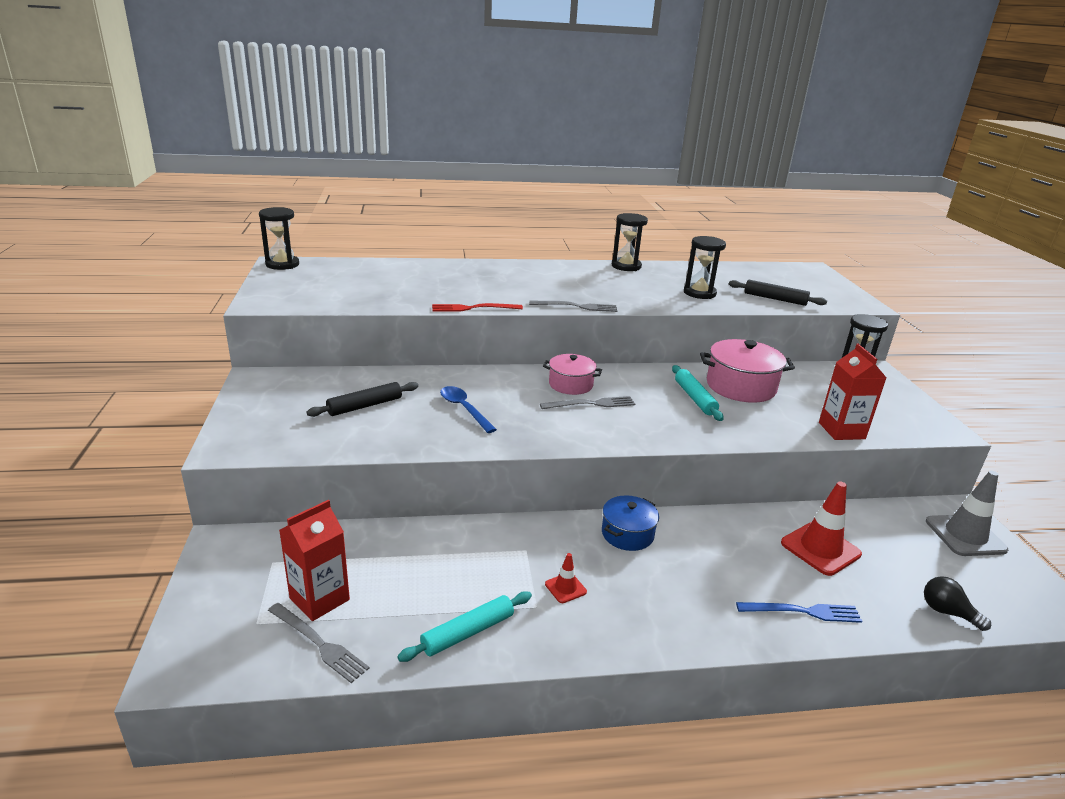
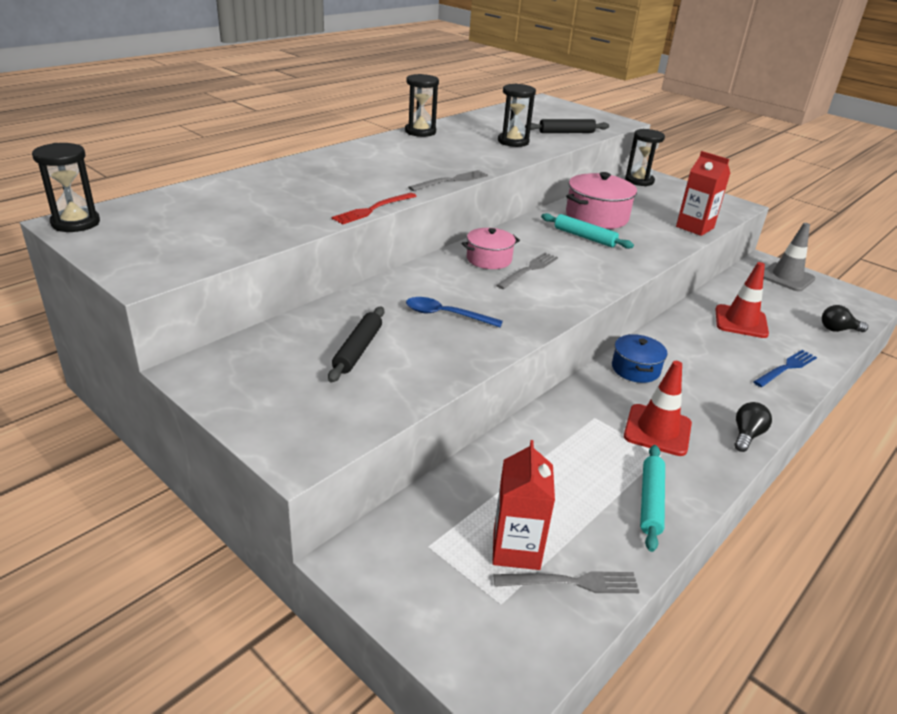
camera: 40 degrees left, 5 degrees up
(565, 588) = (657, 430): red traffic cone -> red traffic cone, size x2.00
(648, 639) = (746, 435): none -> black light bulb

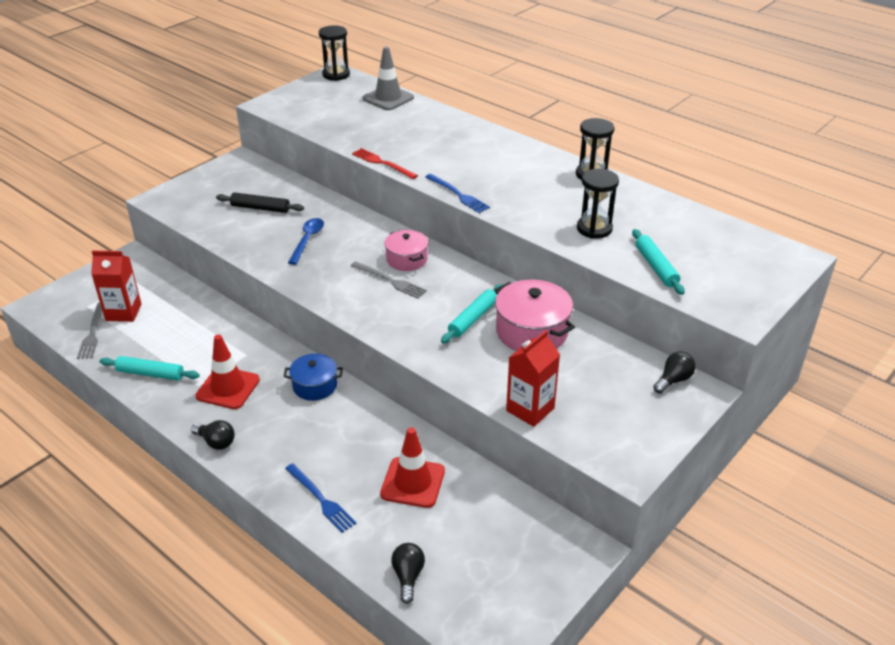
camera: 90 degrees right, 5 degrees up
(451, 181) = (458, 194): grey fork -> blue fork
(566, 132) = (656, 267): black rolling pin -> turquoise rolling pin
(639, 181) = (673, 380): black hourglass -> black light bulb
(786, 277) = (544, 562): grey traffic cone -> grey traffic cone (388, 98)

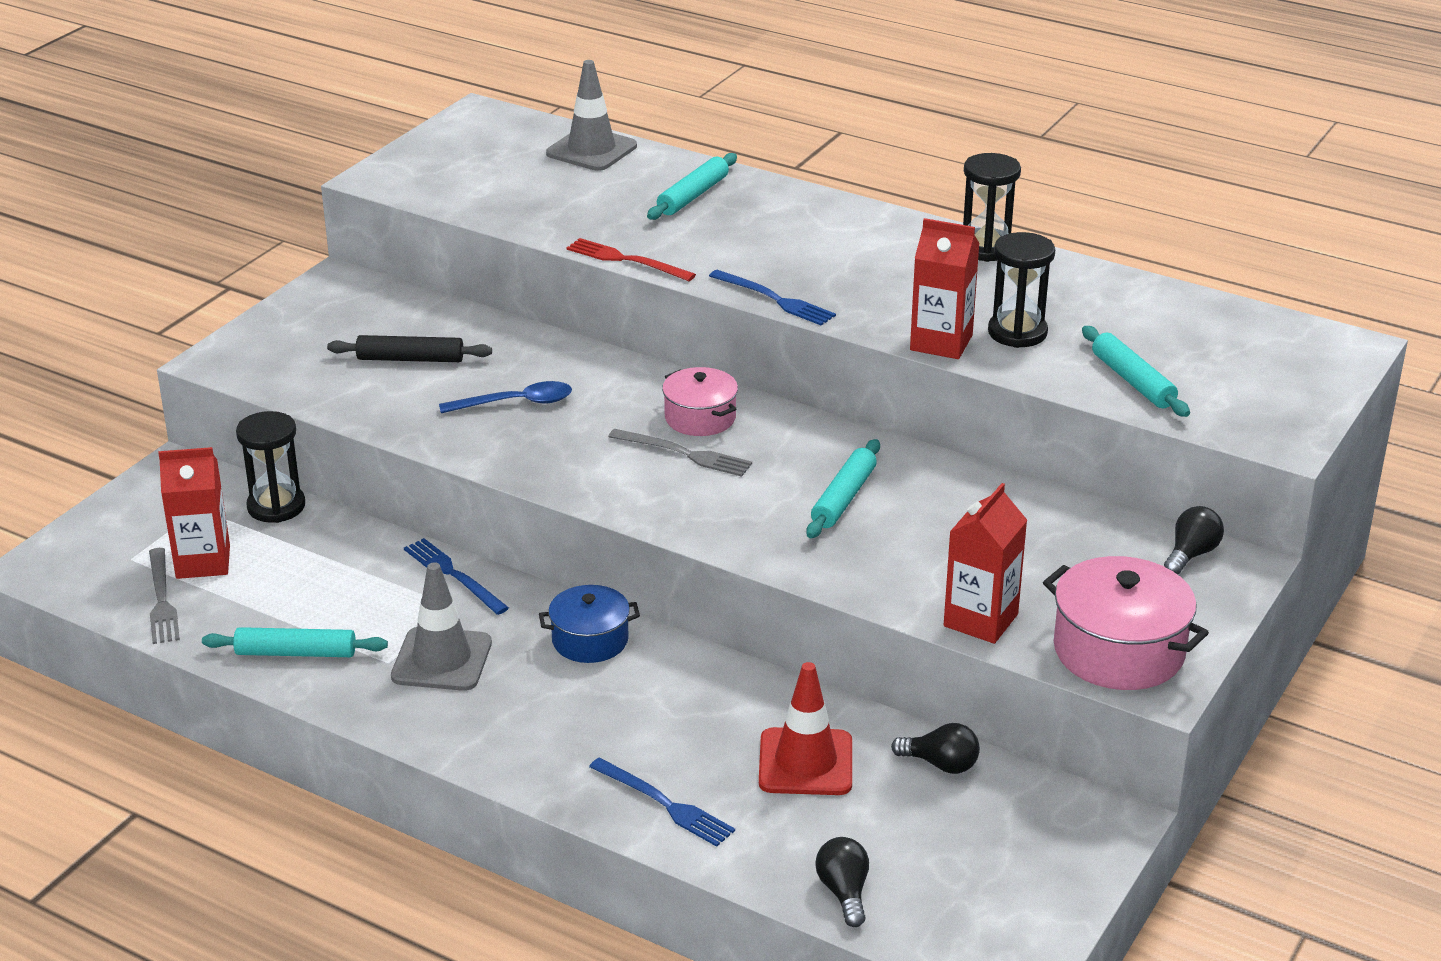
camera: 10 degrees left, 5 degrees down
(216, 442) = (456, 743): black light bulb -> black light bulb (941, 764)
(228, 388) = (442, 660): red traffic cone -> grey traffic cone
(254, 336) = (453, 575): none -> blue fork
(307, 240) = (516, 403): blue spoon -> blue spoon turned 75 degrees clockwise
(336, 75) = (480, 116): black hourglass -> black hourglass (276, 506)
(434, 129) = (693, 196): none -> turquoise rolling pin
(531, 332) = (946, 507): pink pot -> pink pot (1118, 651)
(546, 230) = (941, 343): none -> red carton

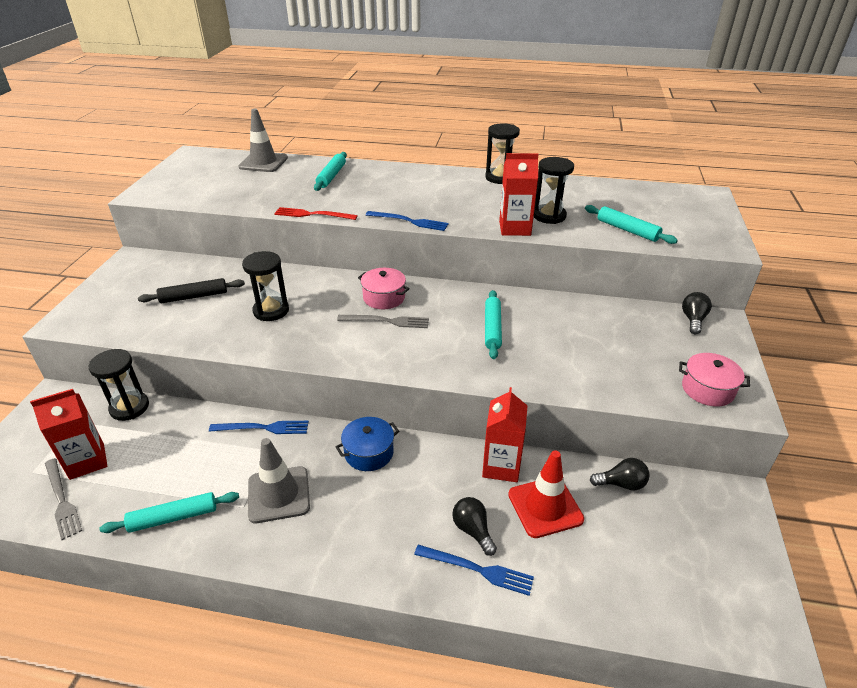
camera: 20 degrees left, 5 degrees up
(453, 575) = (263, 428): blue fork -> blue fork turned 150 degrees clockwise
(516, 403) = (271, 311): blue spoon -> black hourglass
(844, 892) = (630, 608): black light bulb -> black light bulb (473, 530)
(980, 620) = (620, 389): red carton -> red carton (501, 466)
(1118, 651) = (707, 389): pink pot -> pink pot, size x0.63

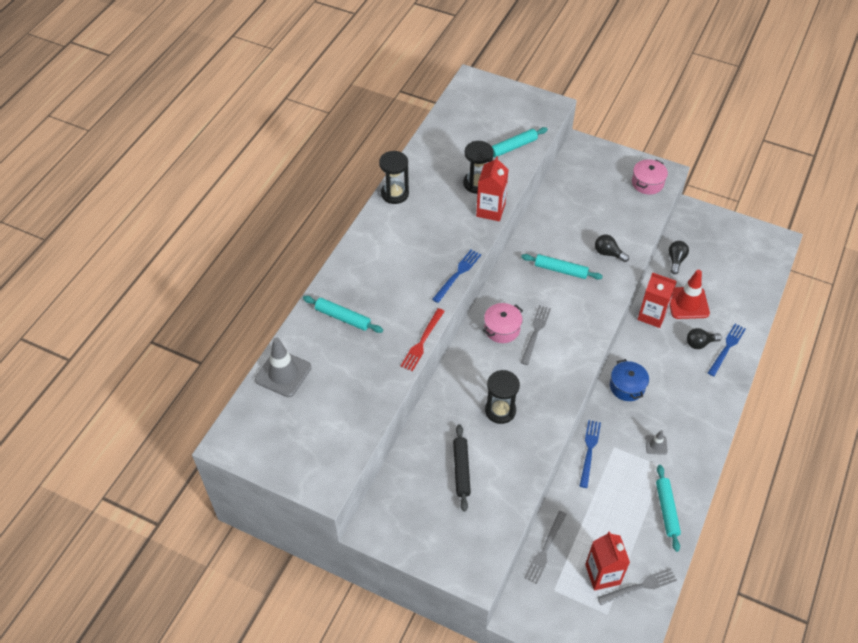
camera: 75 degrees left, 15 degrees up
(129, 407) = (545, 549): black hourglass -> grey fork
(279, 494) = (656, 445): grey traffic cone -> grey traffic cone, size x0.50
(693, 320) = (577, 159): black light bulb -> black light bulb (608, 253)

